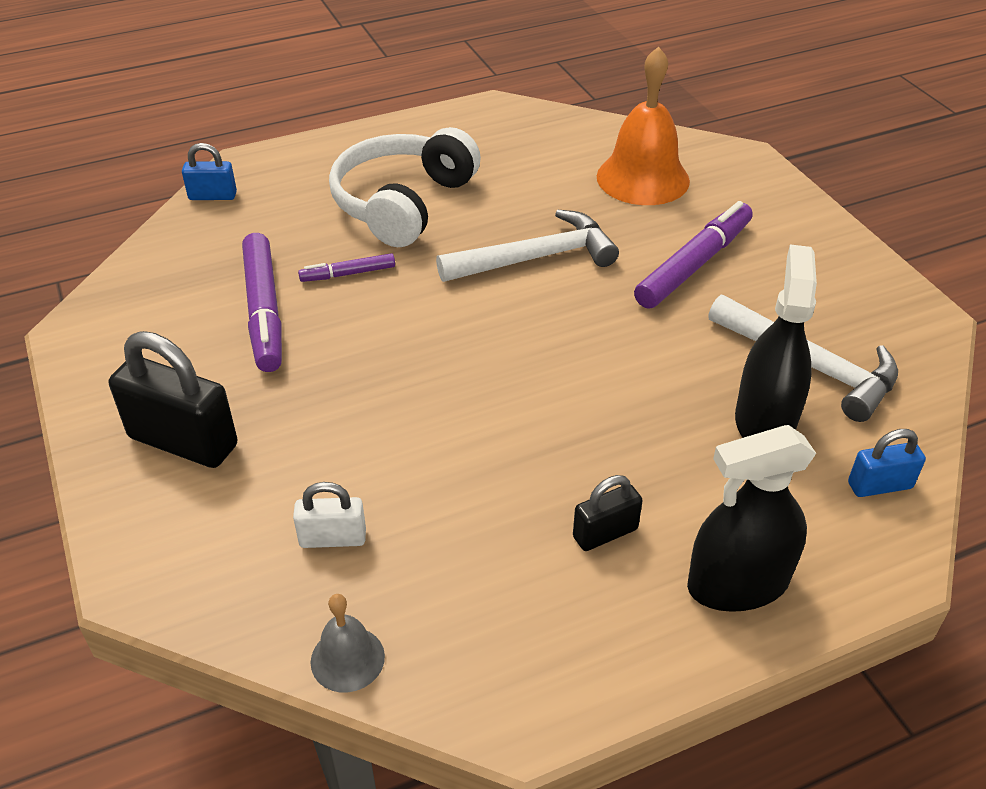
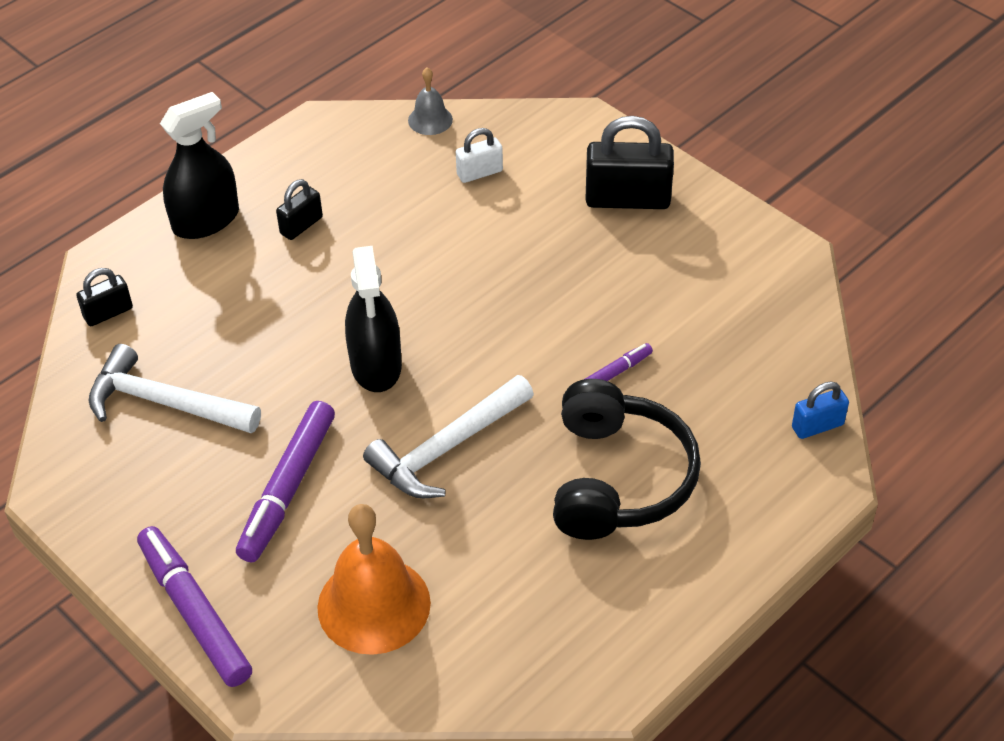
camera: 160 degrees right, 5 degrees up
(264, 311) = (656, 315): purple marker -> purple marker (194, 613)
(403, 203) = (618, 478): white headphones -> black headphones
(764, 421) = (199, 339): black spray bottle -> black spray bottle (376, 365)
(879, 485) = (108, 313): blue padlock -> black padlock

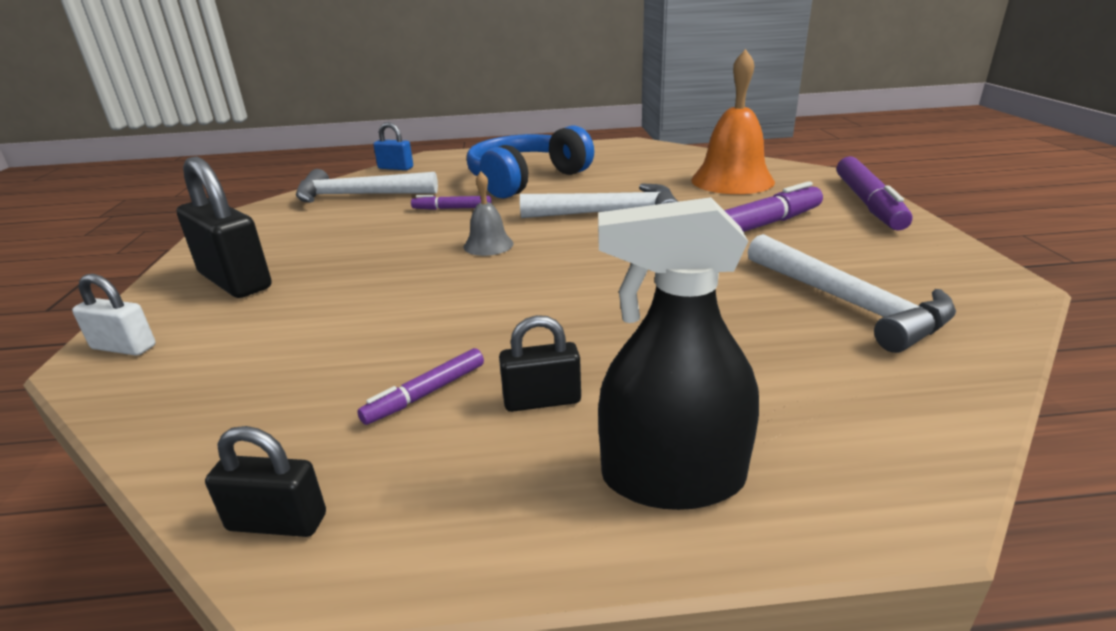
camera: 140 degrees left, 20 degrees down
(108, 313) = (907, 414): black padlock -> black padlock (277, 522)
(366, 198) = (426, 394): none -> purple marker
(376, 365) = (607, 262): black spray bottle -> none
(430, 120) = (192, 456): grey bell -> grey bell (488, 245)
(479, 173) = (279, 359): white padlock -> white padlock (124, 347)
(618, 478) = (526, 180): black headphones -> blue headphones
(748, 346) = (358, 196): none -> white hammer

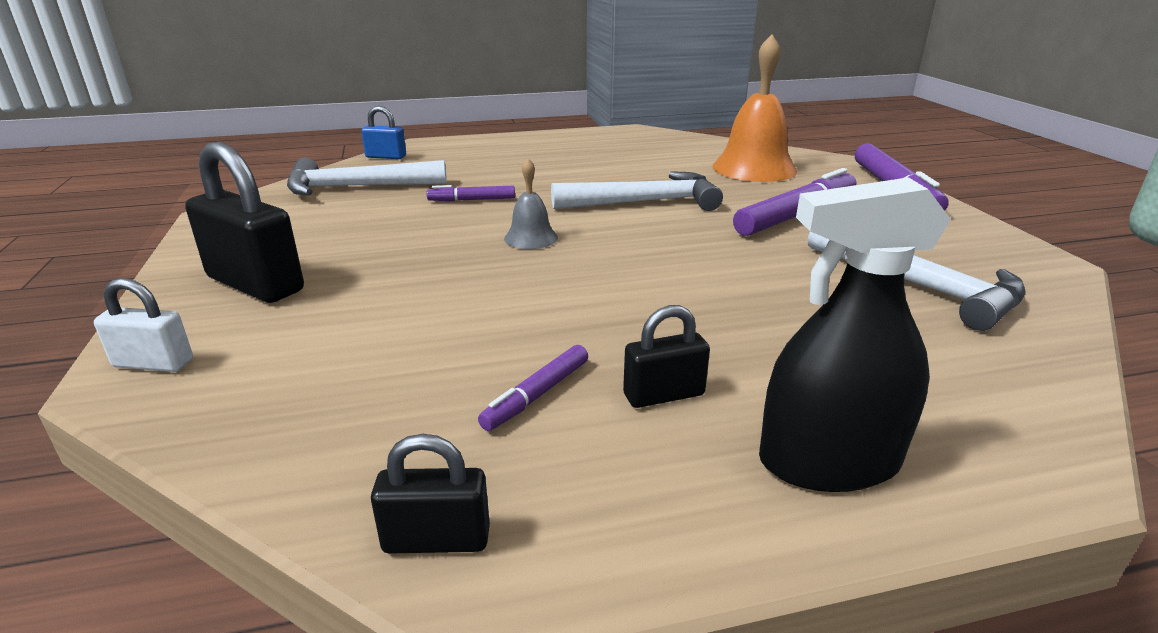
camera: 10 degrees left, 0 degrees up
(526, 180) = (539, 168): blue headphones -> none

